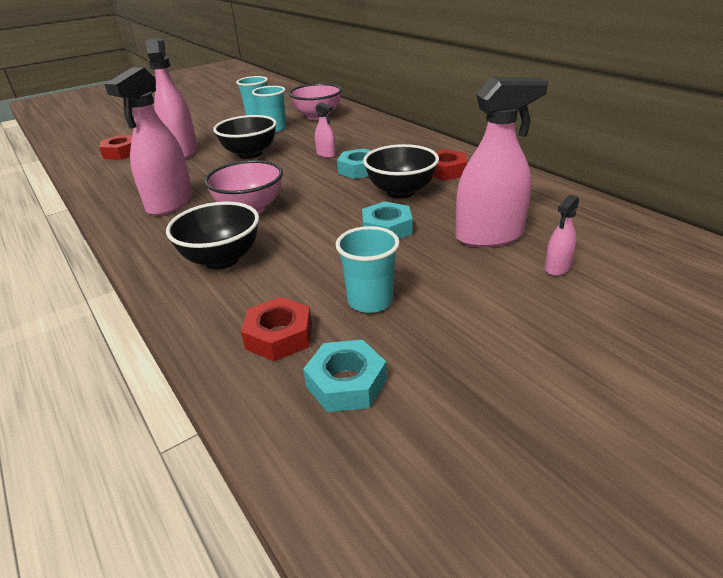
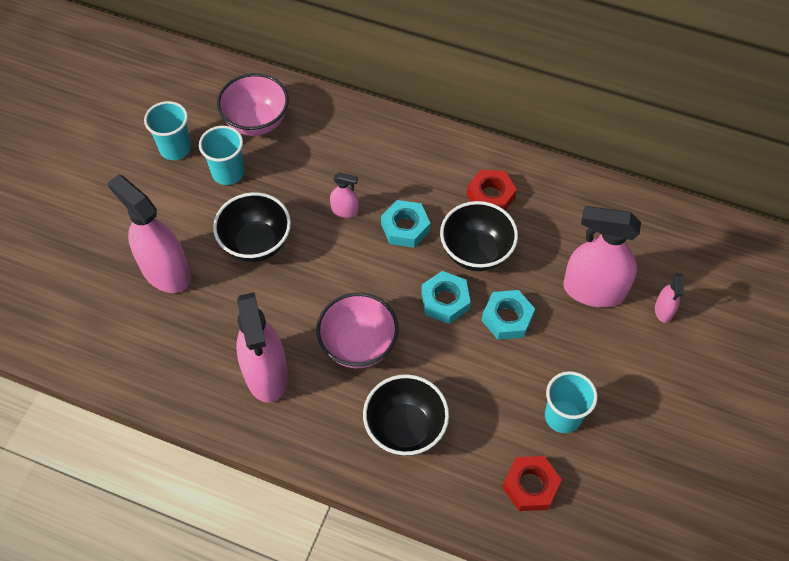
camera: 35 degrees left, 25 degrees up
(121, 153) = (87, 305): red nut -> none
(346, 383) = (607, 501): turquoise nut -> turquoise nut (445, 301)
(489, 236) = (593, 290): pink spray bottle -> pink spray bottle turned 120 degrees counterclockwise

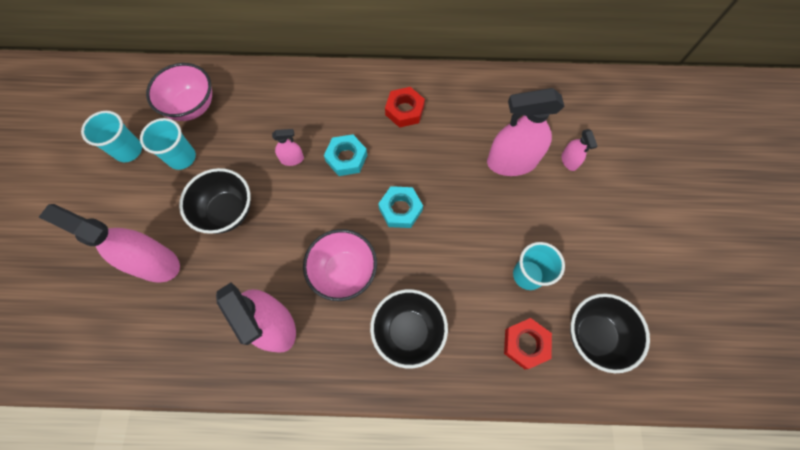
camera: 20 degrees left, 10 degrees up
(476, 252) = (410, 160): black bowl -> black bowl (594, 335)
(507, 318) = (454, 207): turquoise nut -> none

